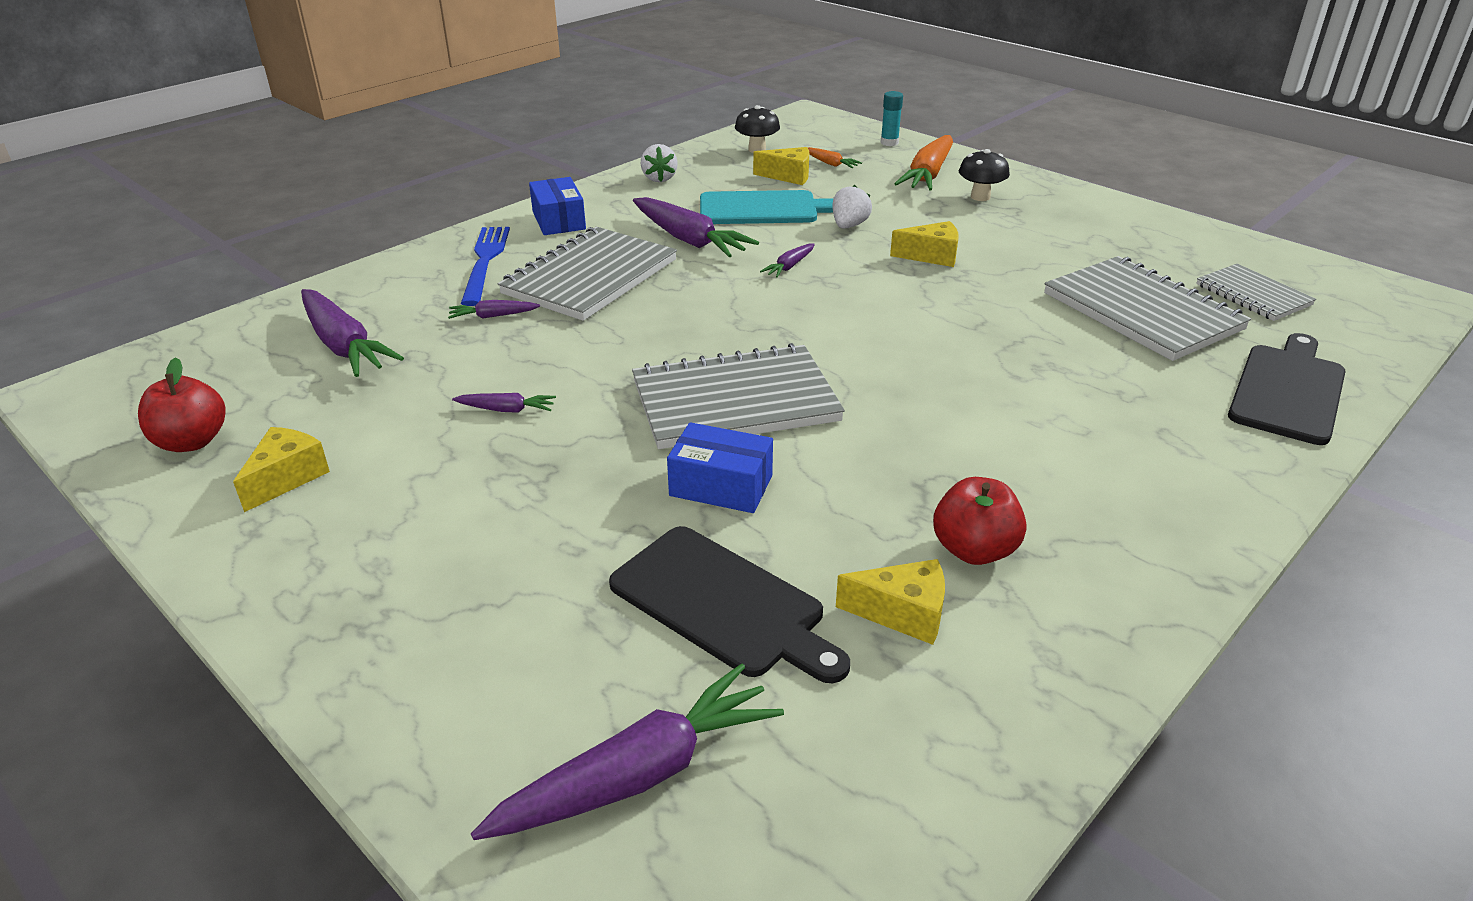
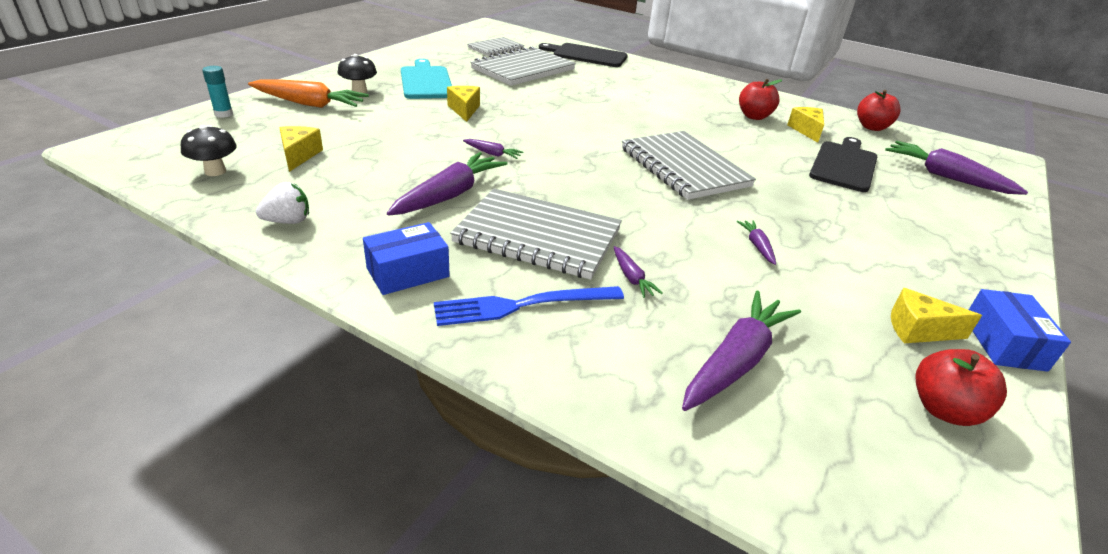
camera: 105 degrees left, 0 degrees up
(721, 486) = (764, 168): blue box -> blue box (1003, 343)
(764, 209) = (378, 165): turquoise cutting board -> turquoise cutting board (426, 81)
(830, 164) = (271, 138): orange carrot -> none
(849, 226) = (414, 133): white strawberry -> none
(944, 772) = (872, 127): none -> red apple

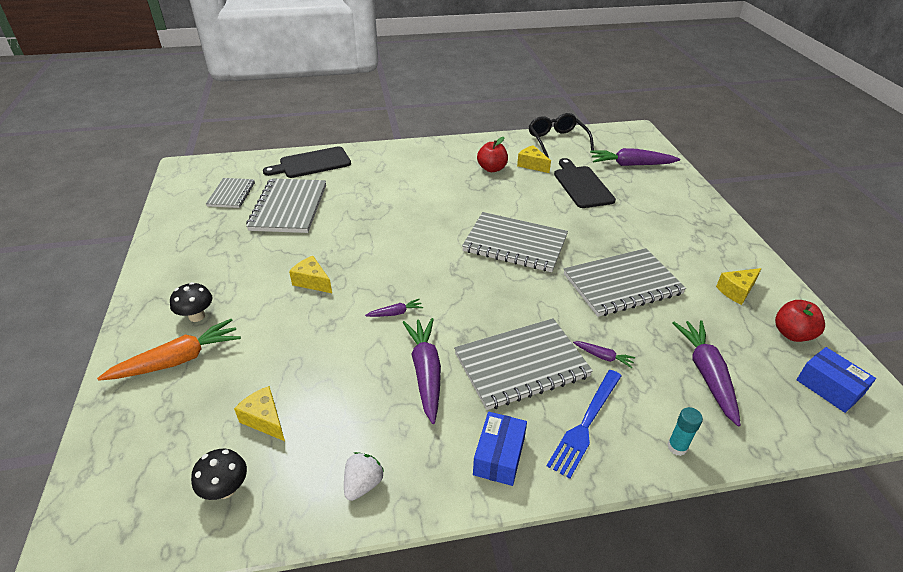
camera: 40 degrees left, 5 degrees up
(223, 114) = (118, 427): turquoise glue stick -> turquoise glue stick (677, 447)
(426, 81) = (234, 269): turquoise cutting board -> none
(757, 246) = (622, 284): purple carrot -> grey notebook
(872, 127) = (557, 141): red apple -> black glasses
(1003, 343) = (767, 274): blue box -> blue box (829, 387)

